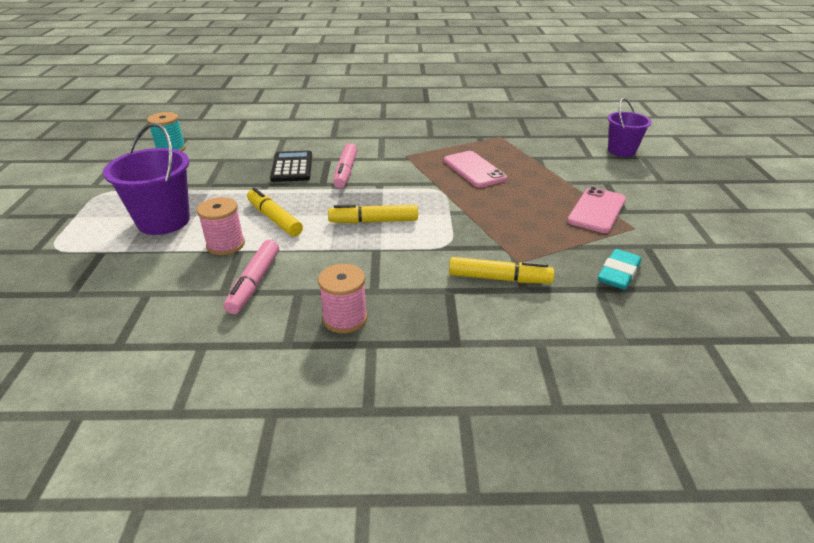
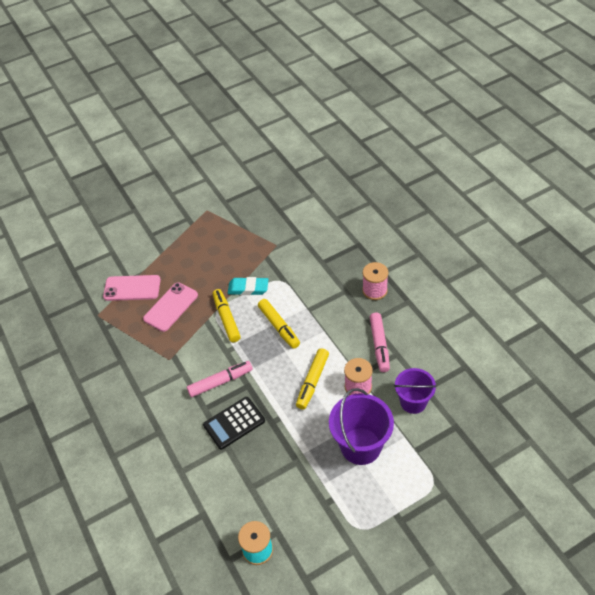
camera: 115 degrees left, 15 degrees up
(254, 283) = (379, 345): pink marker -> pink marker turned 105 degrees clockwise
(499, 278) = (298, 247): yellow marker -> yellow marker (226, 318)
(596, 210) = (195, 229): pink phone -> pink phone (132, 288)
(618, 273) = (260, 206): turquoise eraser -> turquoise eraser (248, 288)
(621, 151) = (92, 238): purple bucket -> purple bucket (413, 402)

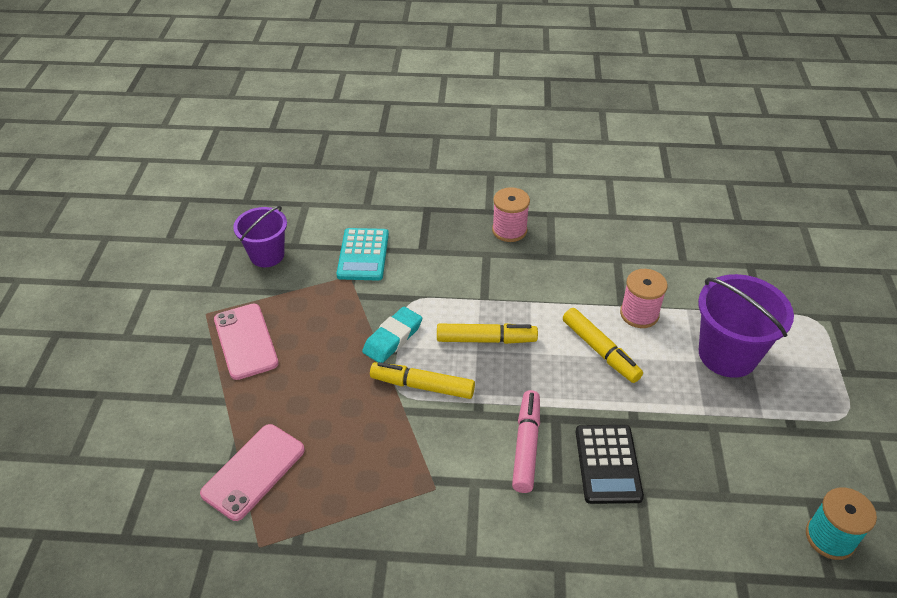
camera: 60 degrees left, 5 degrees down
(171, 307) = (340, 439): pink phone -> pink phone (245, 341)
(297, 240) = (363, 255): none -> turquoise calculator
(379, 345) = (593, 267): pink marker -> none
(413, 402) = (694, 280): purple bucket -> purple bucket (267, 255)

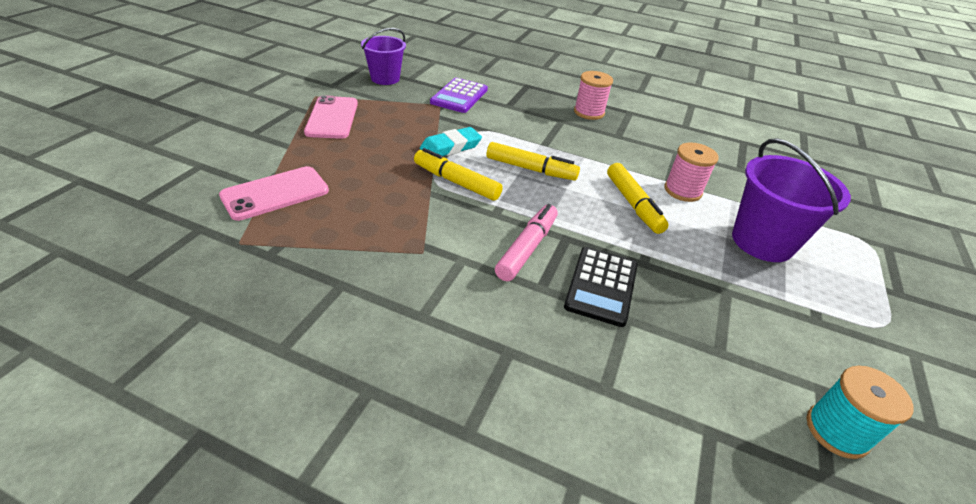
camera: 15 degrees right, 5 degrees down
(363, 255) = (459, 96): turquoise calculator -> purple calculator

